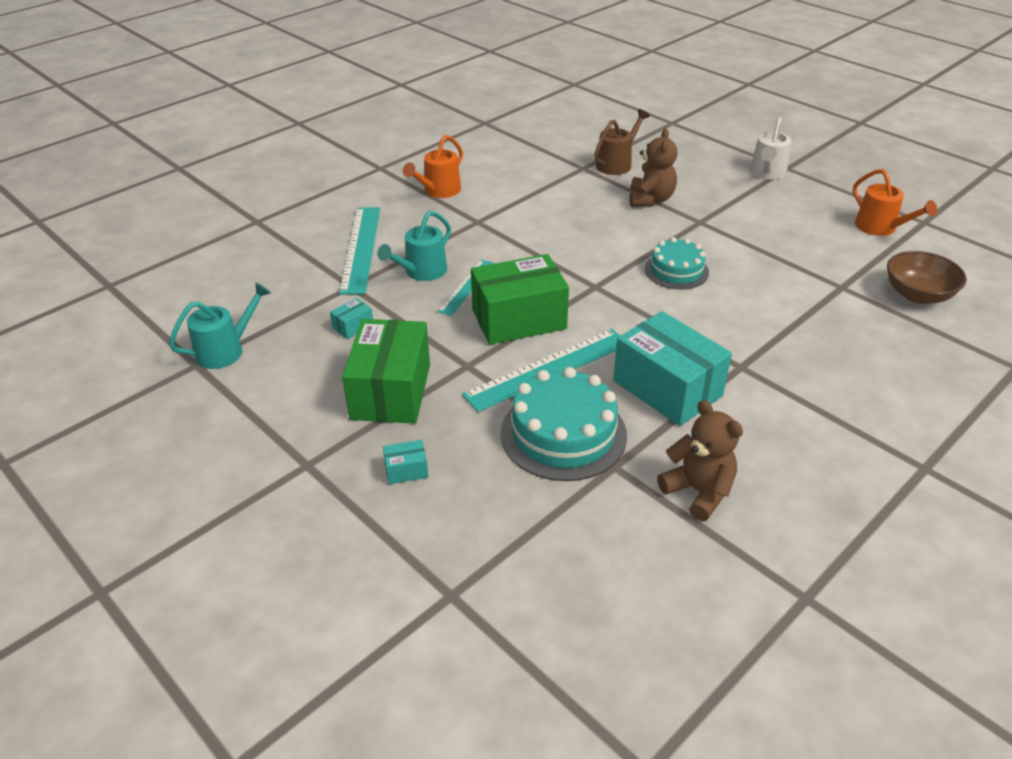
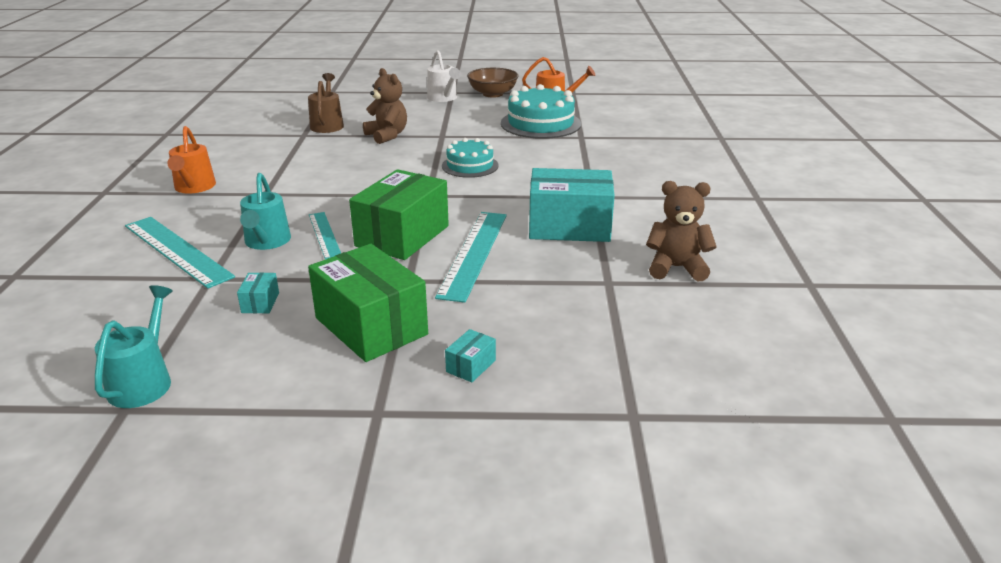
camera: 45 degrees left, 10 degrees down
(563, 434) = (547, 283): turquoise cake -> turquoise cake (540, 123)
(918, 295) = (625, 125): brown bowl -> brown bowl (492, 94)

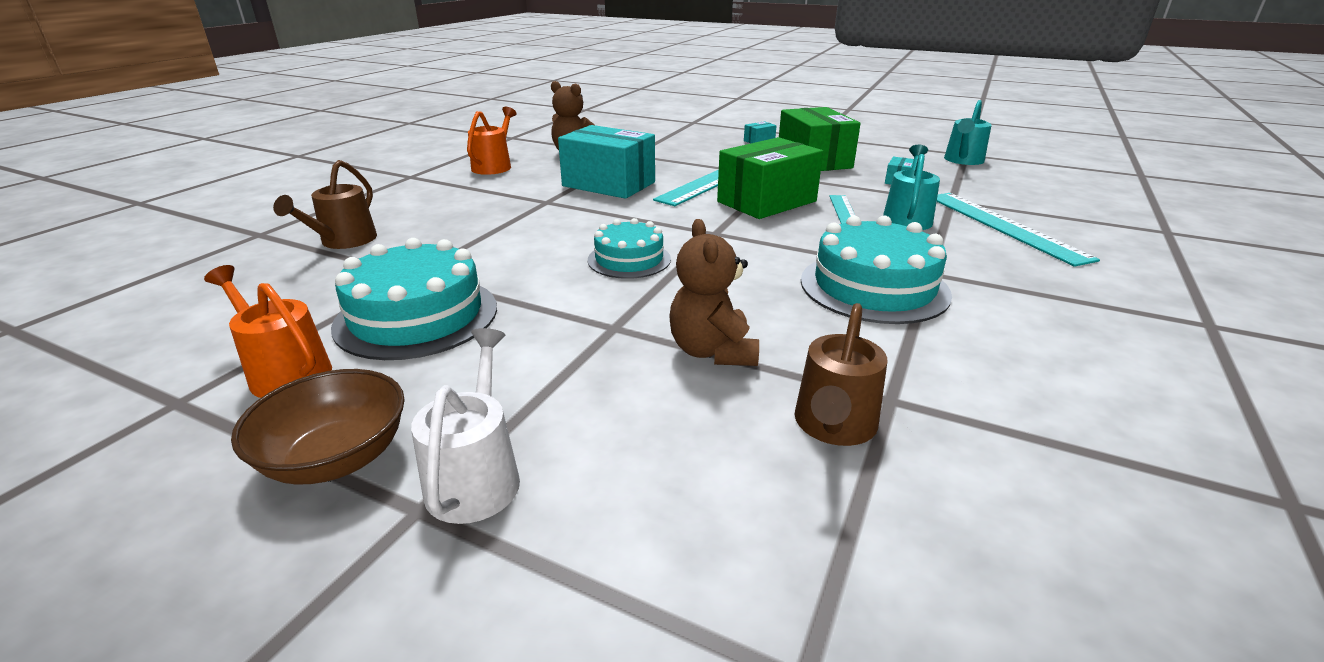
camera: 155 degrees left, 0 degrees up
(194, 187) = (1051, 303): orange watering can -> orange watering can (494, 166)
(305, 177) = (874, 287): none -> turquoise cake
(660, 143) = (344, 241): none -> brown watering can

